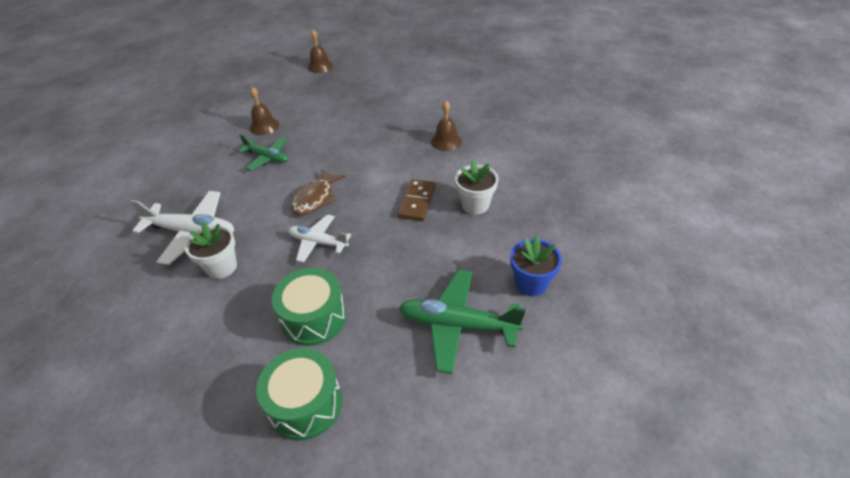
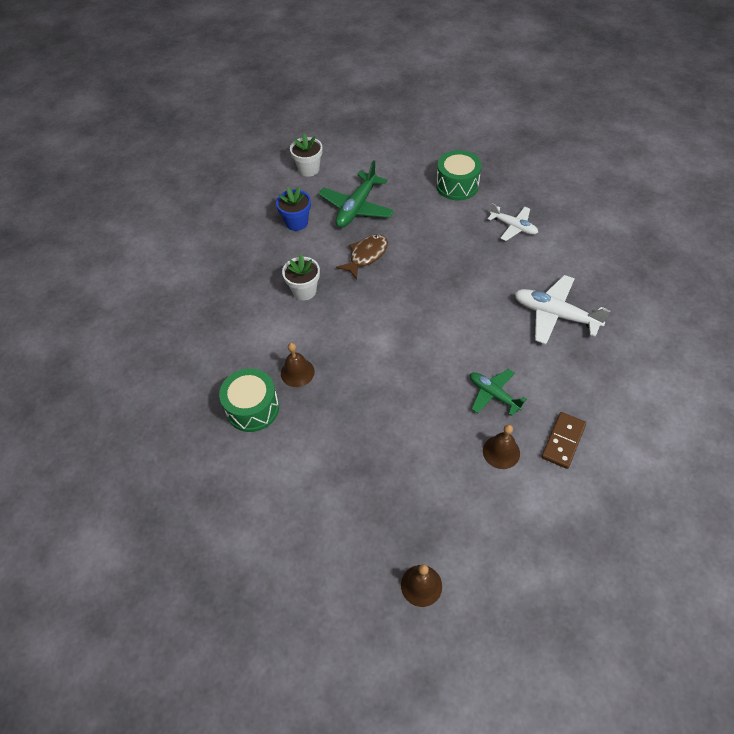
camera: 165 degrees left, 10 degrees up
(221, 267) = (522, 277): white flower pot -> white flower pot (309, 169)
(314, 318) = (450, 228): green drum -> green drum (252, 408)
(316, 198) = (443, 328): brown fish -> brown fish (366, 256)
(318, 242) = (443, 283): white plane -> white plane (513, 227)
(417, 202) = (352, 304): brown domino -> brown domino (563, 441)
(457, 325) = (357, 207): green plane -> green plane turned 90 degrees clockwise

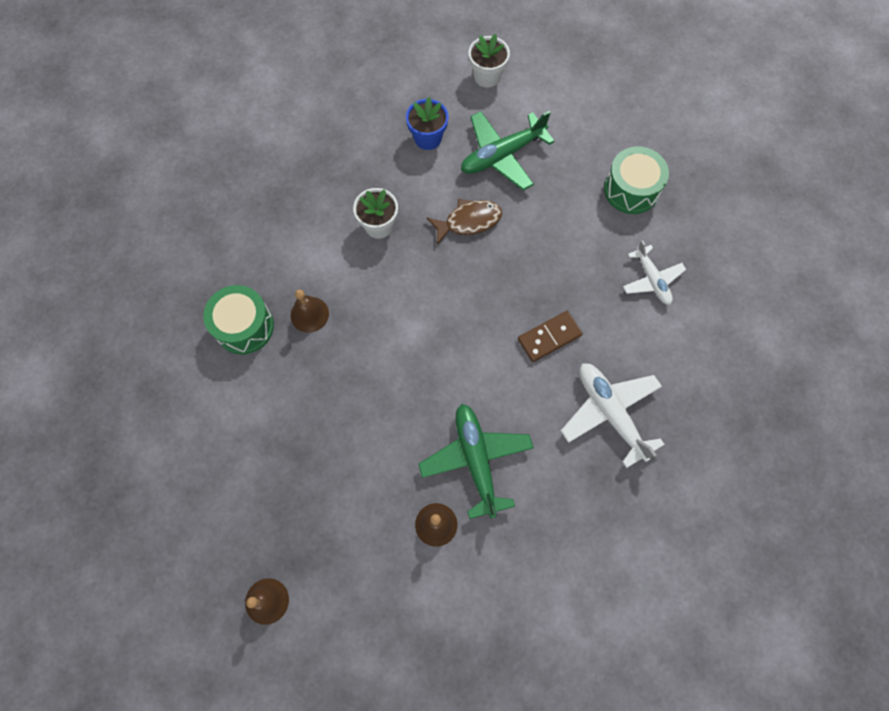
camera: 30 degrees right, 15 degrees up
(493, 394) = (476, 460): green plane -> green plane, size x1.58
(563, 441) = (504, 554): brown domino -> brown domino (549, 337)

